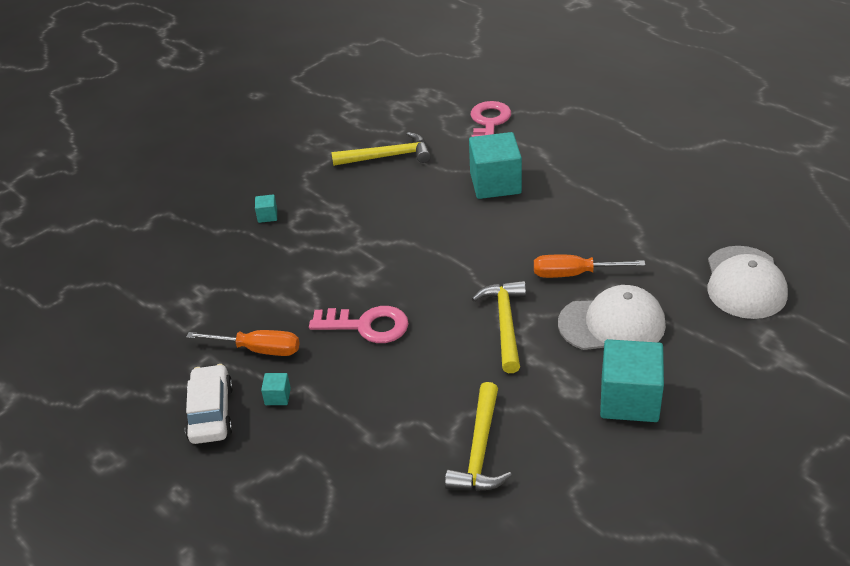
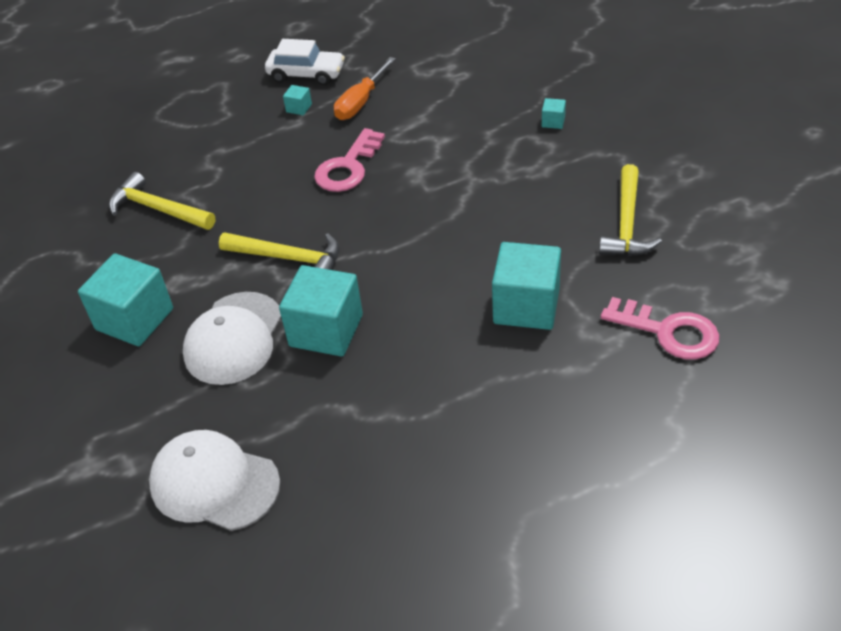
camera: 110 degrees right, 5 degrees up
(573, 274) = (326, 330): orange screwdriver -> turquoise cube

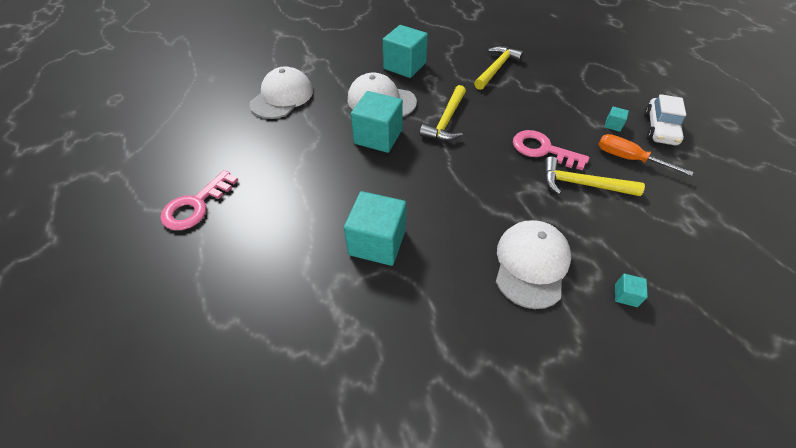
camera: 90 degrees right, 5 degrees up
(531, 180) = (531, 264): none -> white cap
(627, 223) = (469, 335): yellow hammer -> yellow hammer (582, 184)
(668, 332) = (324, 341): pink key -> pink key (196, 205)

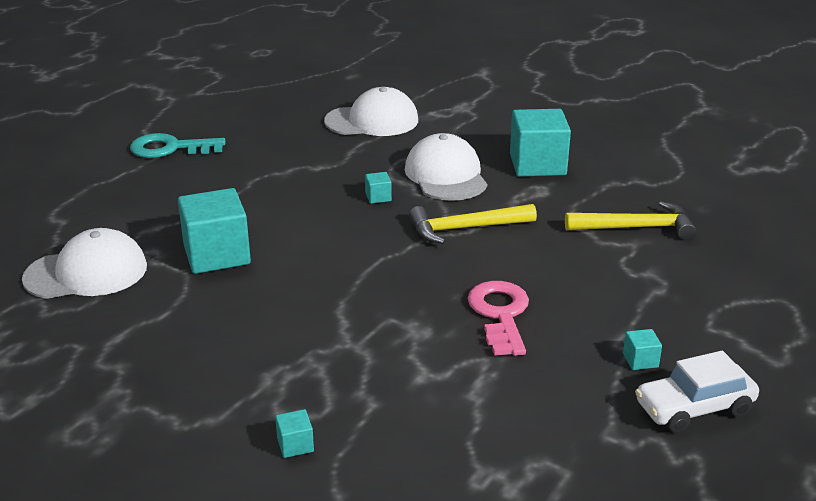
camera: 55 degrees right, 20 degrees down
(196, 205) = (170, 148): pink key -> turquoise key
(378, 137) = (378, 197): turquoise cube -> turquoise cube, size x0.42
(531, 264) = (279, 361): white cap -> white cap (86, 272)
(582, 184) = (466, 364): yellow hammer -> none
(628, 158) = (574, 392): orange screwdriver -> none

